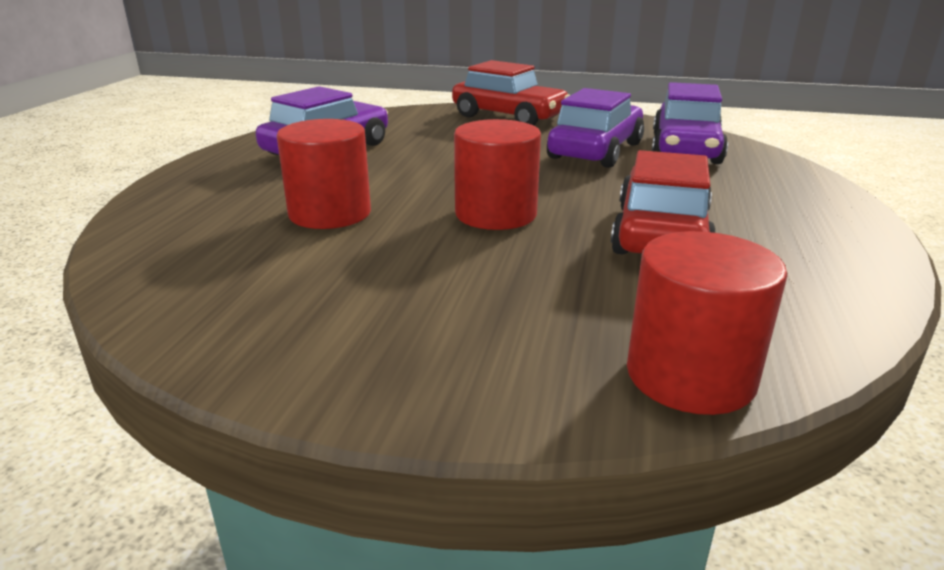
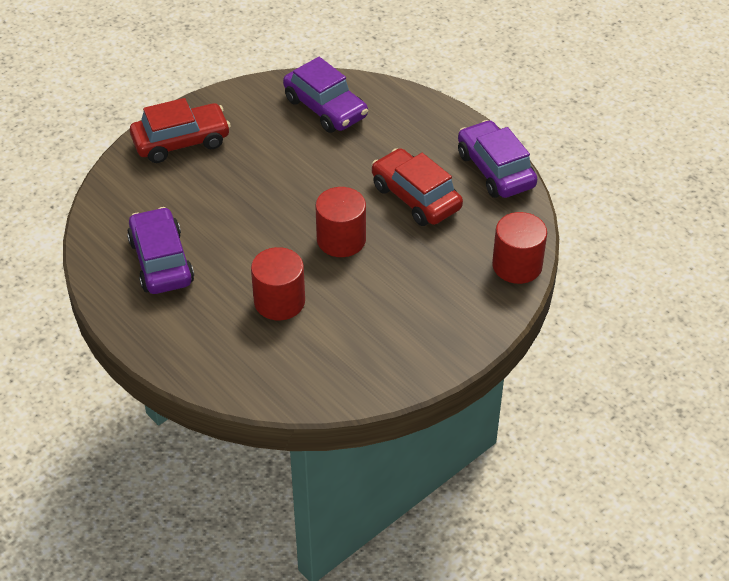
camera: 55 degrees left, 20 degrees up
(595, 151) = (290, 146): purple car -> purple car (495, 170)

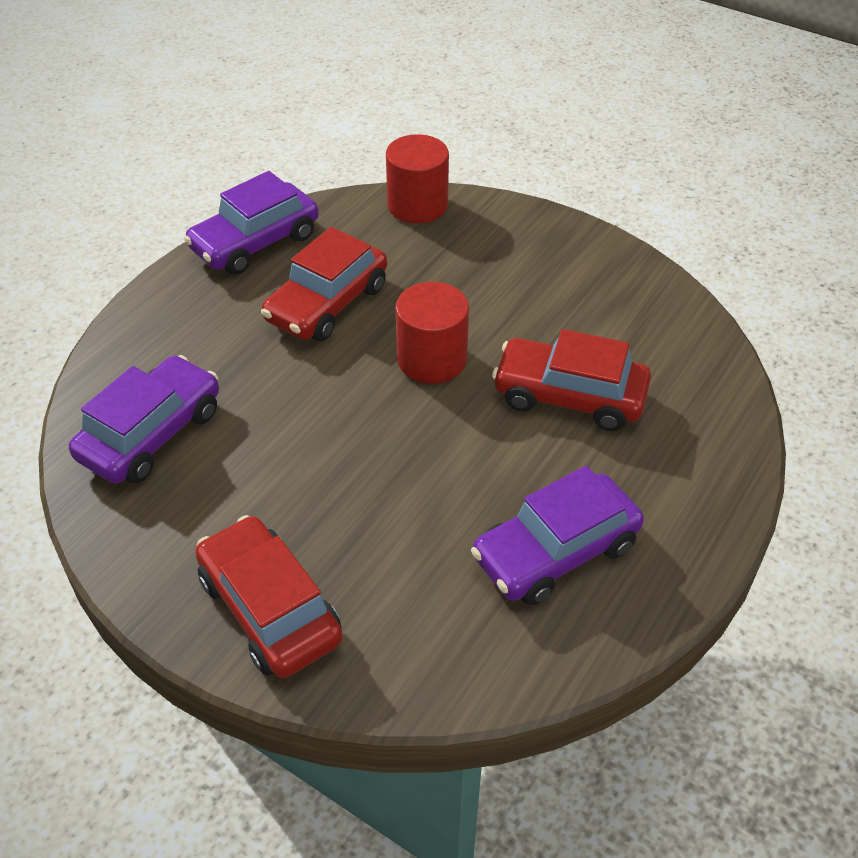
camera: 105 degrees left, 0 degrees up
(279, 301) = (569, 396): red cylinder -> red car

